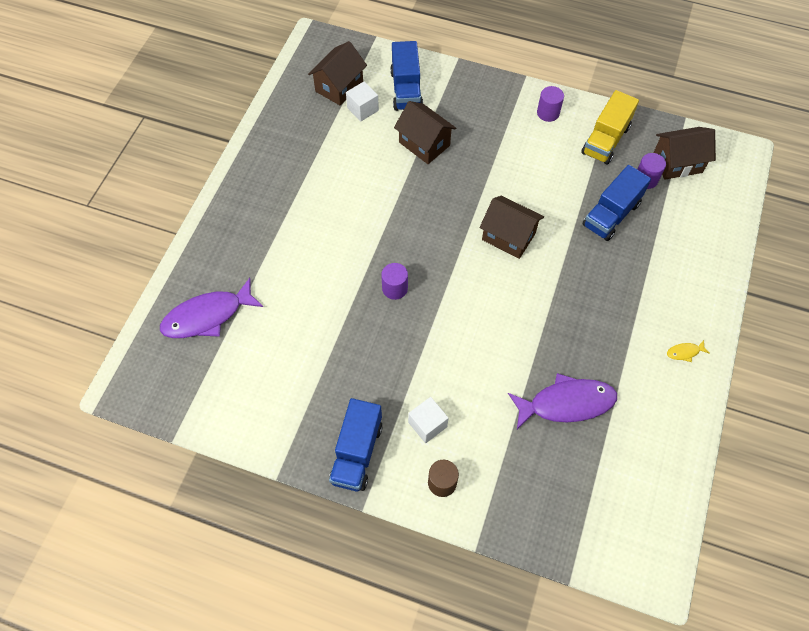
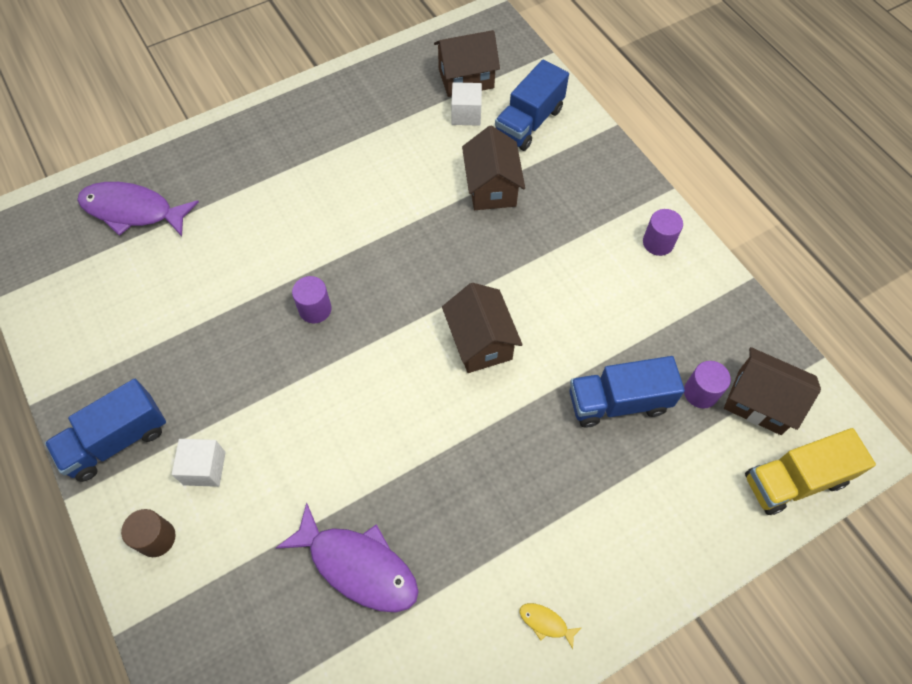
camera: 40 degrees right, 0 degrees up
(605, 140) = (696, 316): yellow truck -> yellow truck (794, 480)

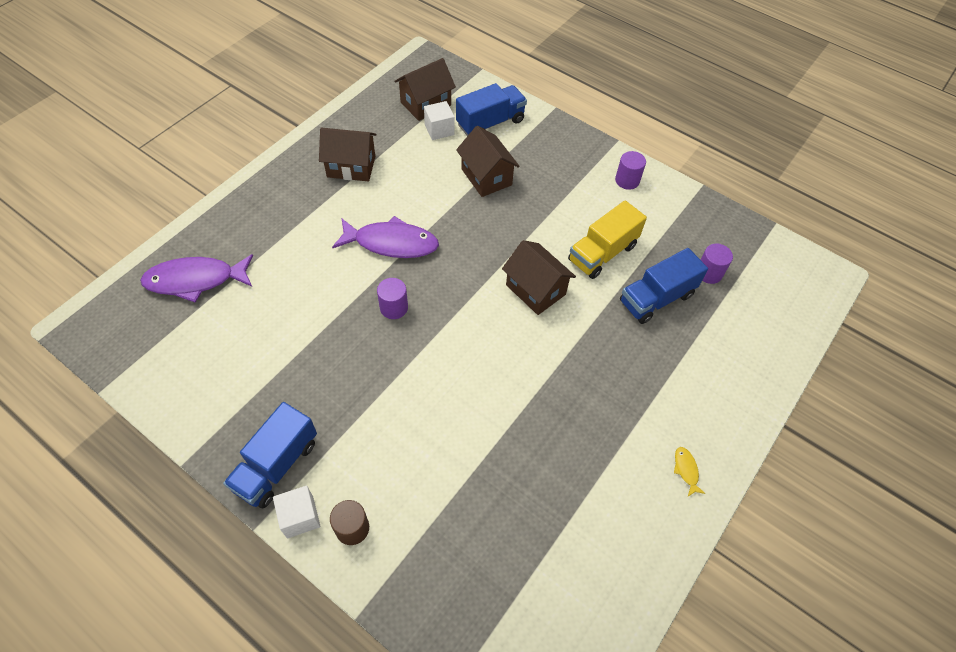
camera: 25 degrees left, 5 degrees down
(204, 468) = (365, 459): white cube -> white cube (300, 517)
(358, 565) = (527, 484): purple fish -> purple fish (391, 243)
(529, 122) = (490, 123): blue truck -> blue truck turned 135 degrees counterclockwise
(546, 623) = (686, 470): yellow fish -> yellow fish turned 75 degrees clockwise
(759, 402) = (750, 266): brown house -> brown house (351, 166)
(794, 480) = (799, 309): yellow truck -> yellow truck (602, 253)

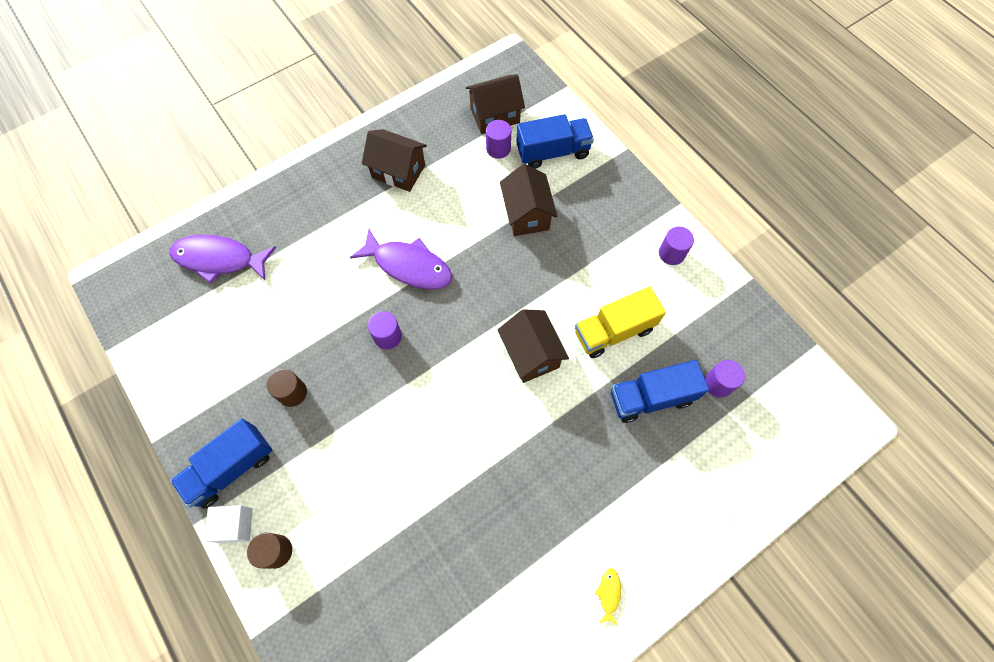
camera: 20 degrees right, 10 degrees up
(316, 380) = (292, 393): none -> brown cylinder
(439, 129) = (498, 148): white cube -> purple cylinder

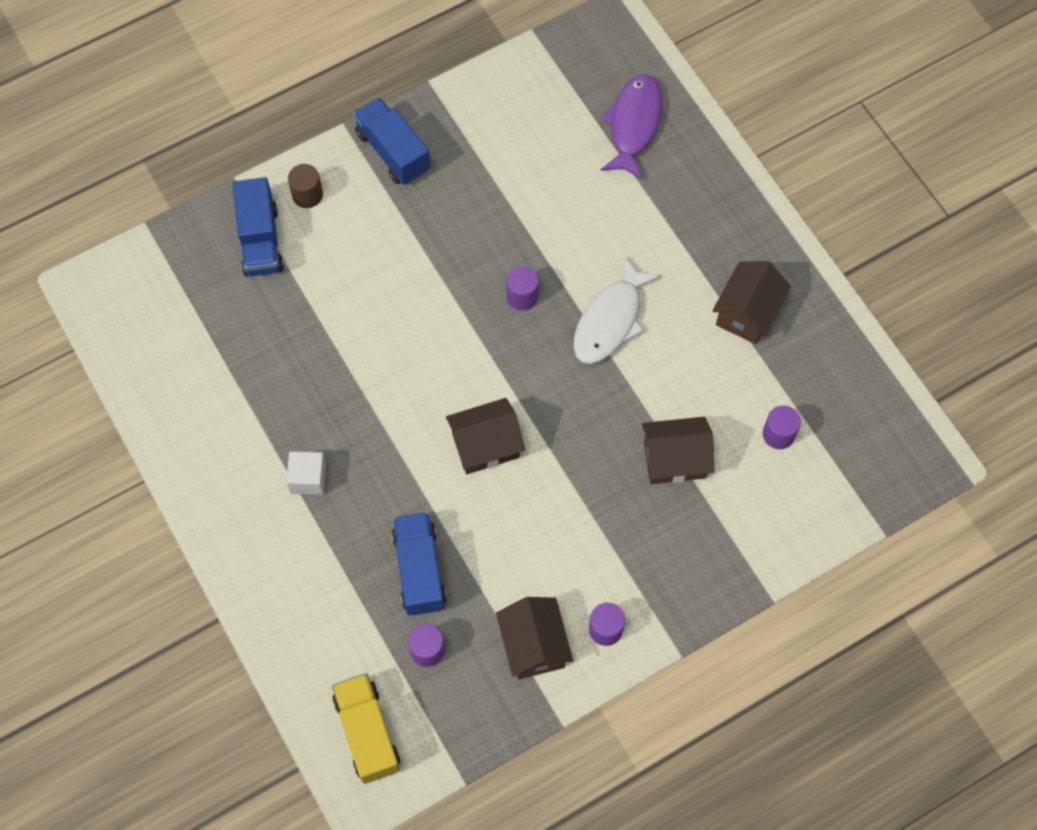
camera: 95 degrees right, 0 degrees up
(235, 525) = (337, 158): white cube -> white cube (308, 478)
(292, 393) = (466, 203): brown cylinder -> none
(408, 266) = (610, 320): purple fish -> white fish
(495, 115) = (834, 434): brown house -> brown house (534, 645)
(552, 152) = (770, 502): blue truck -> blue truck (260, 240)
(609, 594) = (221, 493): yellow fish -> none
(614, 331) = (505, 541): yellow truck -> yellow truck (367, 733)

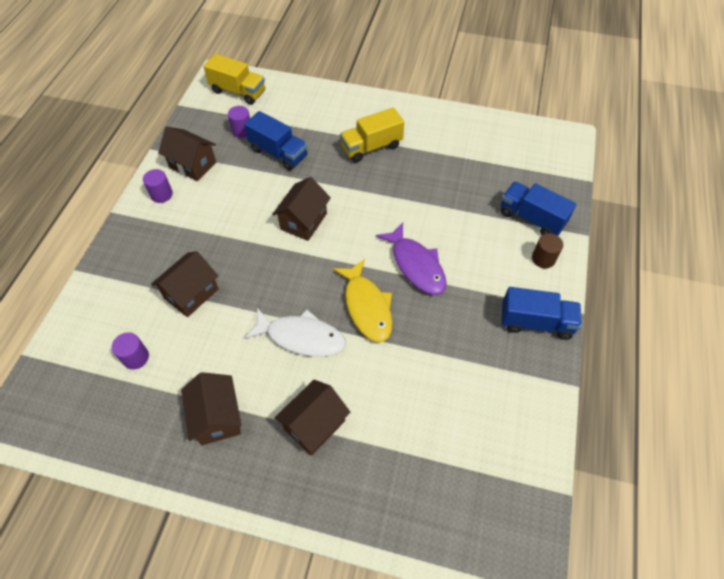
camera: 135 degrees right, 10 degrees down
(308, 478) = (371, 147): white cube -> yellow truck
(522, 296) = (367, 306): purple cylinder -> yellow fish
(610, 320) = (301, 337): white fish -> white fish turned 120 degrees clockwise
(633, 124) = (422, 487): purple fish -> purple fish (416, 265)
(671, 237) = (314, 425): none -> brown house

